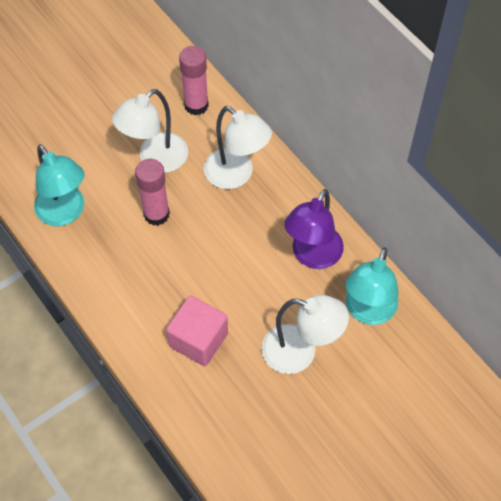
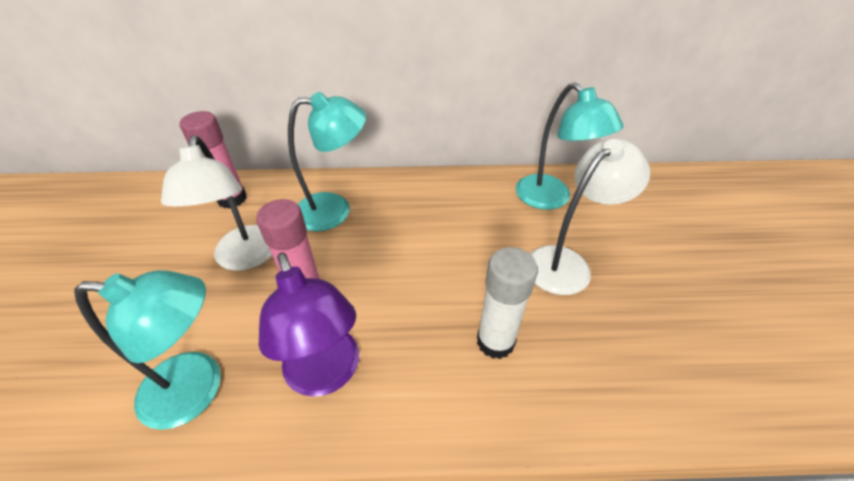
camera: 55 degrees left, 15 degrees down
(198, 340) = (495, 341): pink cube -> white glue stick
(236, 175) = (334, 210): white lamp -> turquoise lamp
(312, 256) = (467, 204): purple lamp -> purple lamp (326, 375)

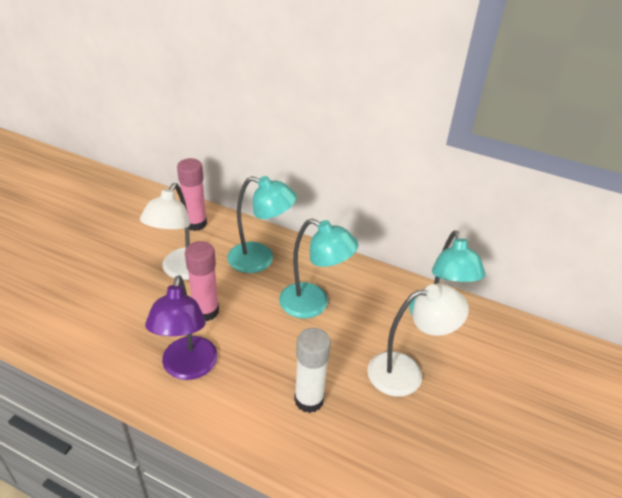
camera: 25 degrees right, 5 degrees down
(198, 389) = (112, 341): turquoise lamp -> turquoise lamp (313, 304)

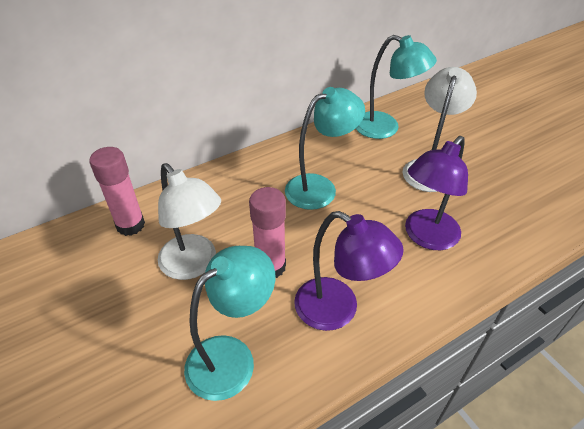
camera: 55 degrees left, 5 degrees up
(260, 260) = (233, 198): turquoise lamp -> turquoise lamp (232, 357)
(309, 400) = (426, 237): white glue stick -> purple lamp

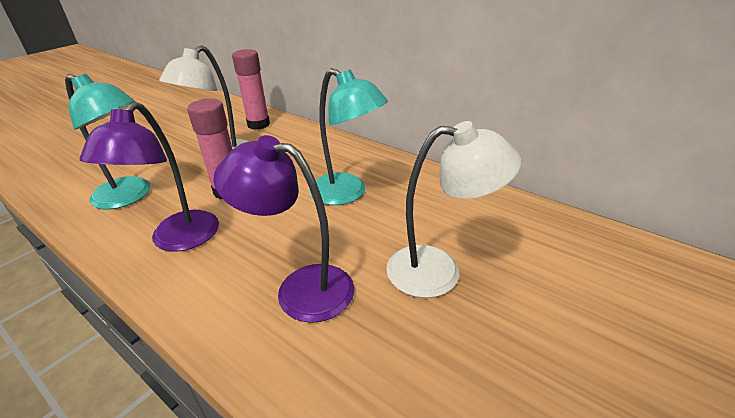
camera: 70 degrees right, 10 degrees down
(385, 128) = (492, 218): turquoise lamp -> none

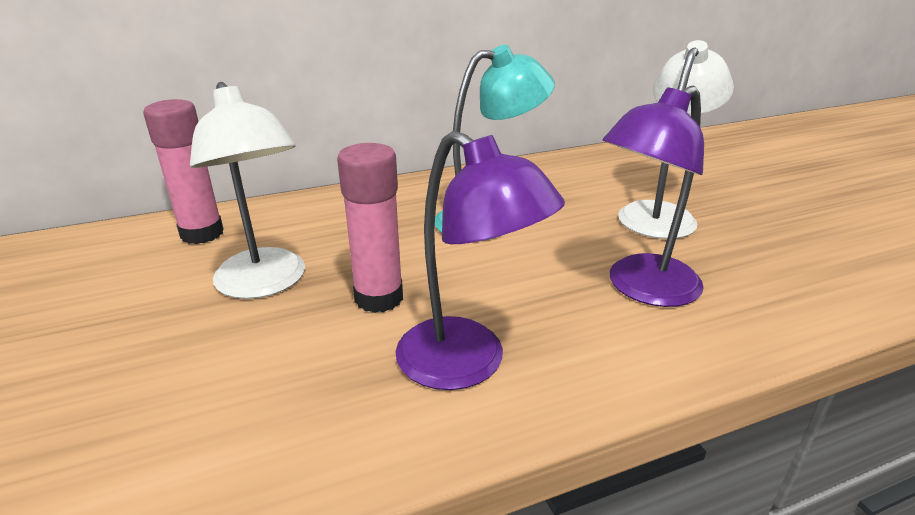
camera: 60 degrees left, 5 degrees down
(130, 196) = (262, 406): turquoise lamp -> none

